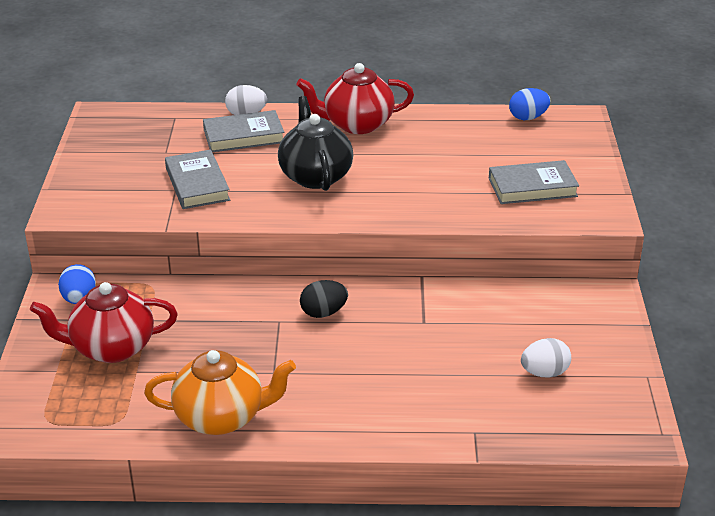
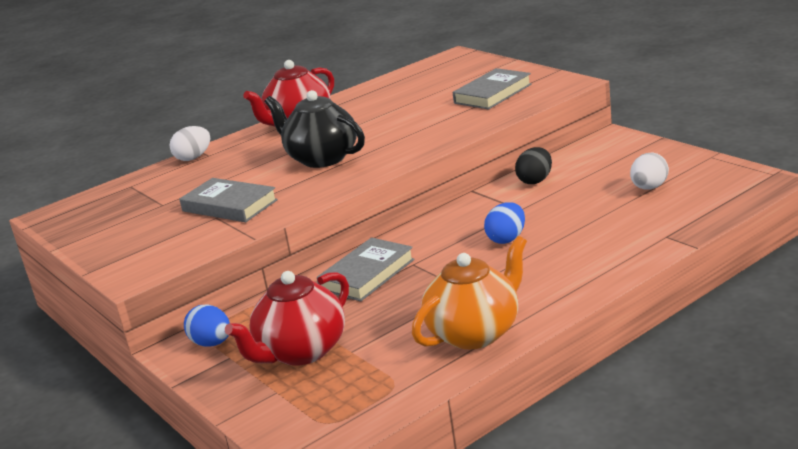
camera: 35 degrees left, 10 degrees down
(243, 136) = (216, 168): grey book -> grey book (367, 274)
(323, 313) = (438, 242): black egg -> black egg (535, 180)
(528, 117) = (419, 70): blue egg -> blue egg (507, 239)

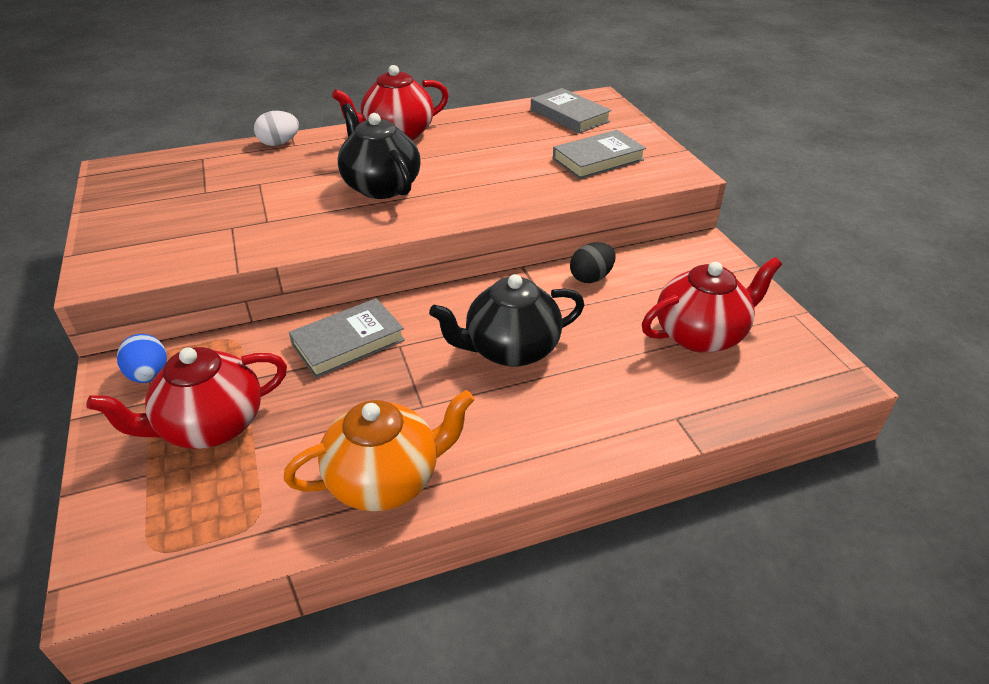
camera: 15 degrees right, 15 degrees up
(229, 206) = (255, 217): grey book -> grey book (569, 116)
(507, 239) = (510, 349): blue egg -> black teapot
(649, 188) = (700, 335): white egg -> red teapot

